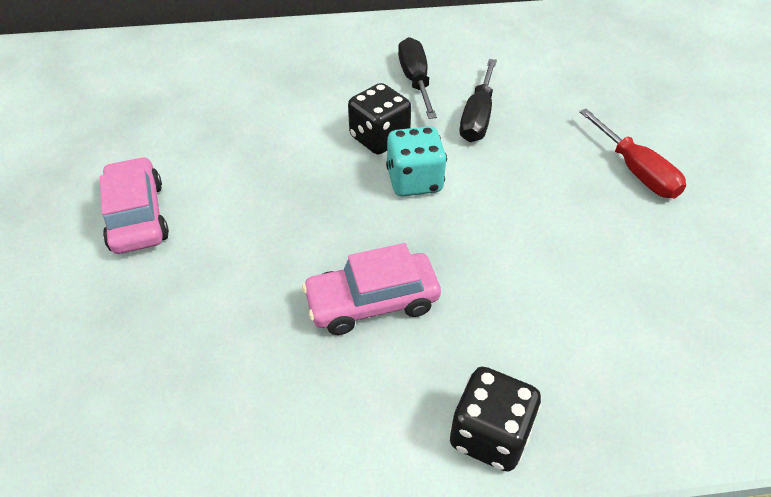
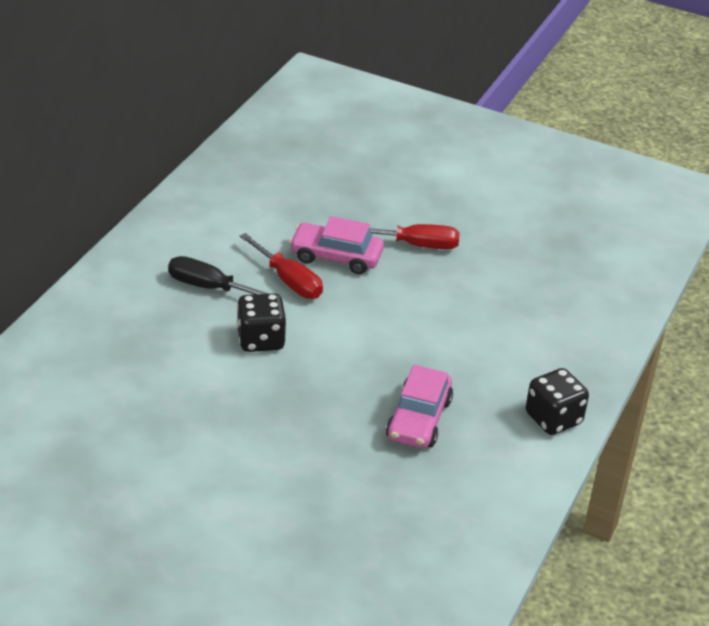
camera: 60 degrees left, 10 degrees down
(137, 216) = (220, 504): pink car -> pink car (336, 257)
(414, 181) = (325, 346): turquoise dice -> none
(477, 117) = (288, 280): black screwdriver -> red screwdriver

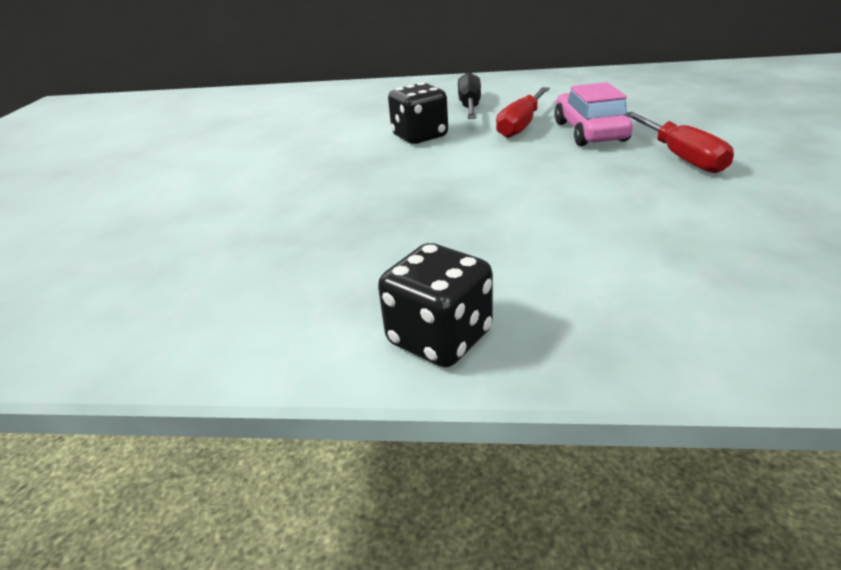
camera: 75 degrees right, 5 degrees down
(419, 419) = (359, 233): pink car -> none

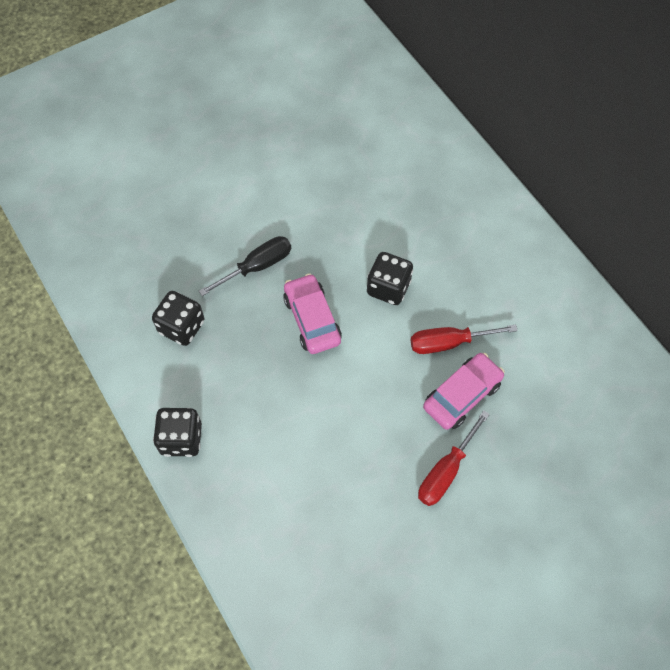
camera: 50 degrees right, 30 degrees up
(257, 273) = (182, 327): none -> black dice
(394, 181) = (312, 319): none -> pink car
(470, 106) = (469, 284): black screwdriver -> black screwdriver (257, 266)

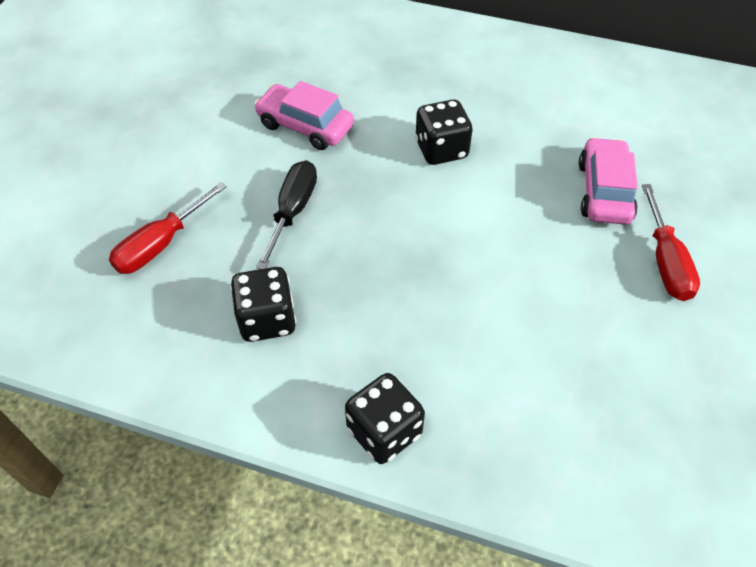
camera: 40 degrees left, 10 degrees down
(312, 319) = (399, 221): pink car -> pink car (305, 126)
(449, 343) = (544, 158): red screwdriver -> red screwdriver (161, 244)

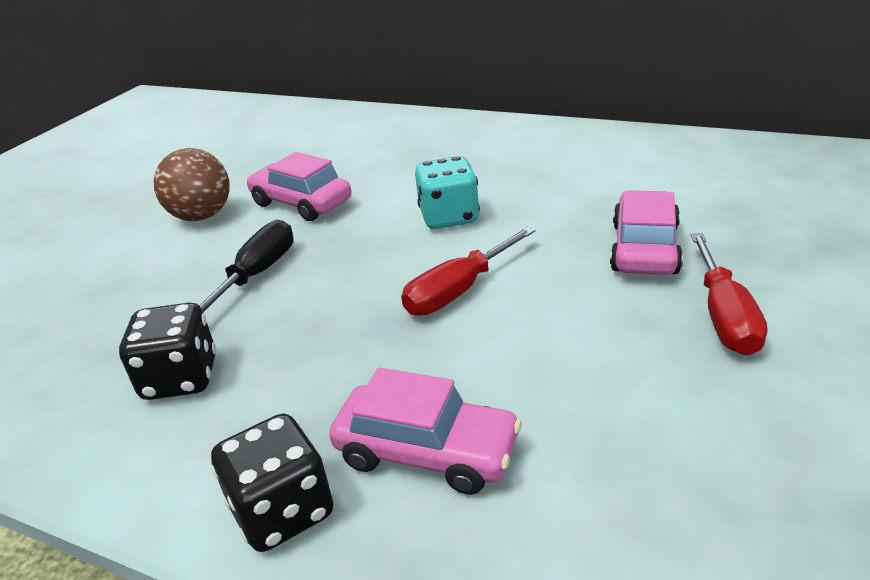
camera: 10 degrees right, 20 degrees down
(161, 244) = (94, 306): red screwdriver -> red screwdriver (459, 291)
(217, 139) = (202, 216): none -> brown ball
(441, 150) = (449, 217): black dice -> turquoise dice
(472, 382) = (427, 451): none -> pink car

